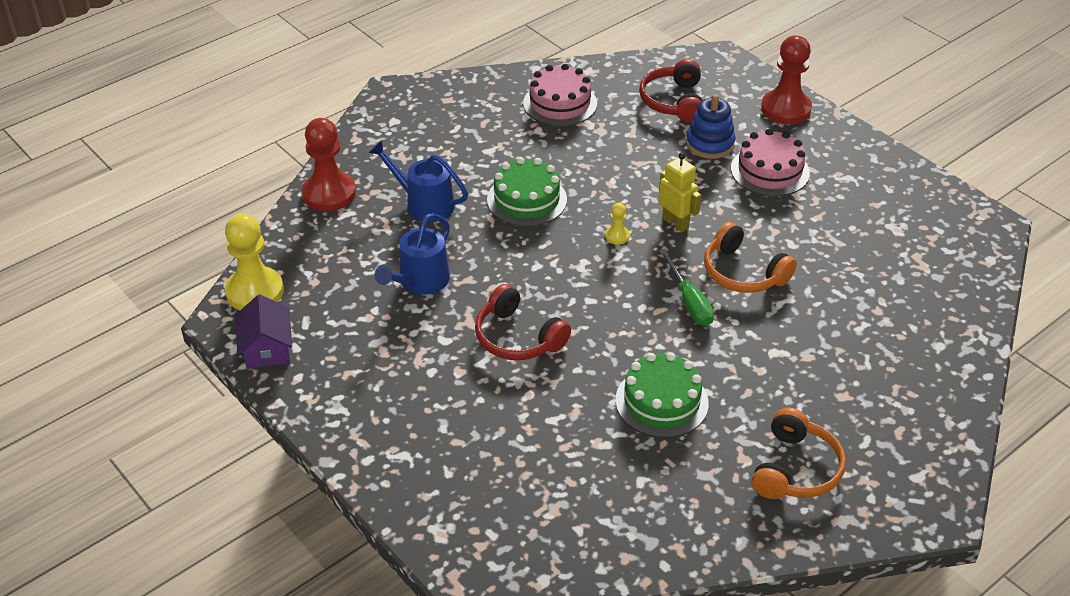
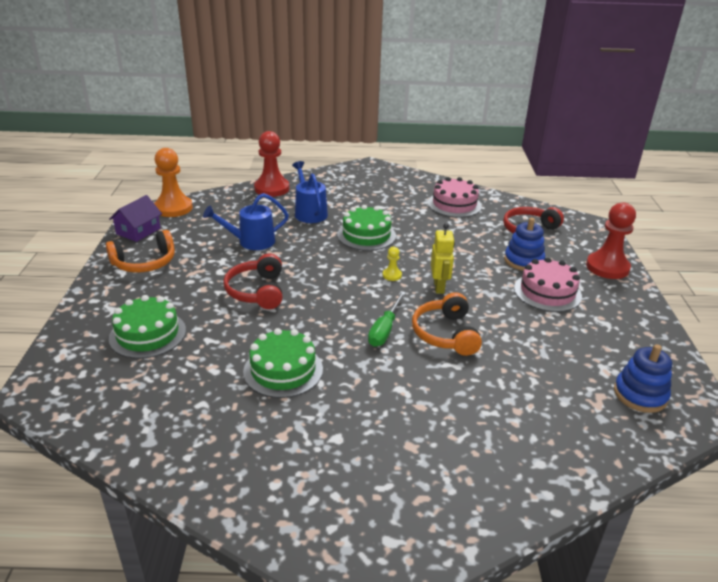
camera: 40 degrees right, 10 degrees down
(254, 291) = (173, 208): yellow pawn -> orange pawn
(486, 454) = (147, 334): none -> green cake
(795, 469) = (306, 467): orange headphones -> orange headphones (145, 262)
(941, 236) = (640, 395): none -> blue stacking toy

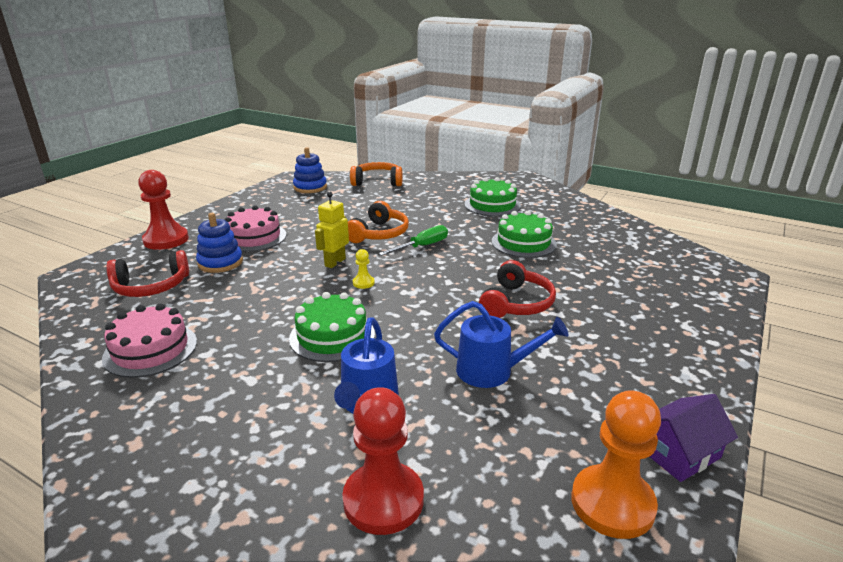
camera: 150 degrees left, 5 degrees down
(145, 262) = (656, 379): orange headphones -> orange headphones (377, 182)
(147, 334) = (640, 292): green cake -> green cake (492, 205)

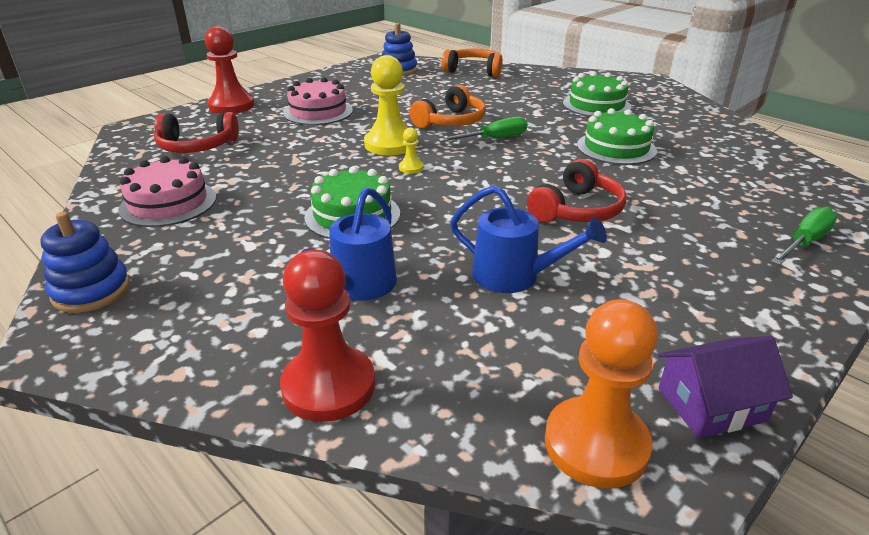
camera: 15 degrees right, 5 degrees up
(220, 262) = (273, 132): blue stacking toy -> blue stacking toy (91, 291)
(335, 262) = (390, 144): yellow robot -> yellow pawn
(690, 307) = (804, 242): none -> green screwdriver

